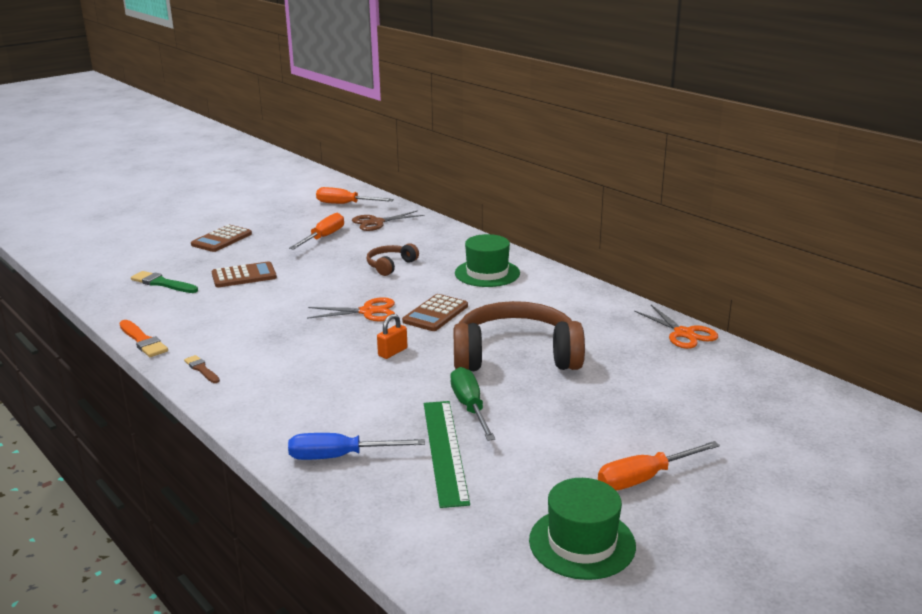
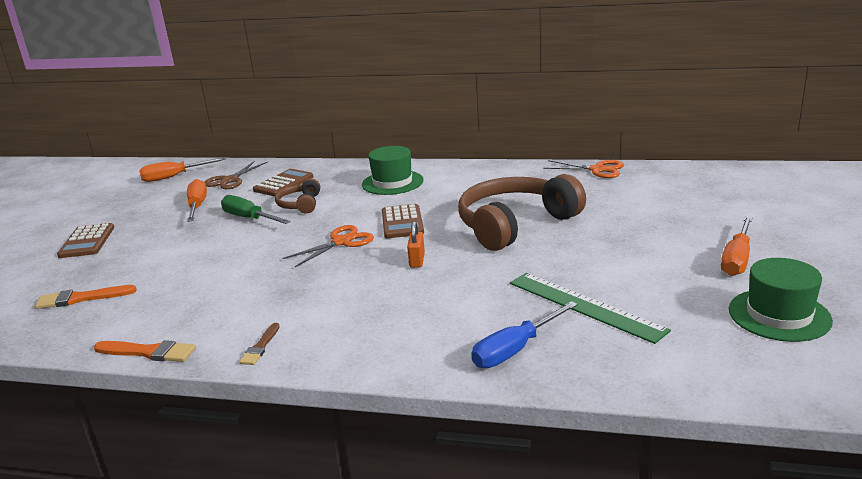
camera: 35 degrees left, 0 degrees up
(162, 283) = (81, 298): green brush -> orange brush
(201, 369) = (260, 347): brown brush -> brown brush turned 90 degrees counterclockwise
(244, 276) = (167, 260): brown calculator -> brown calculator (283, 183)
(470, 407) = (547, 270): green screwdriver -> green screwdriver (249, 218)

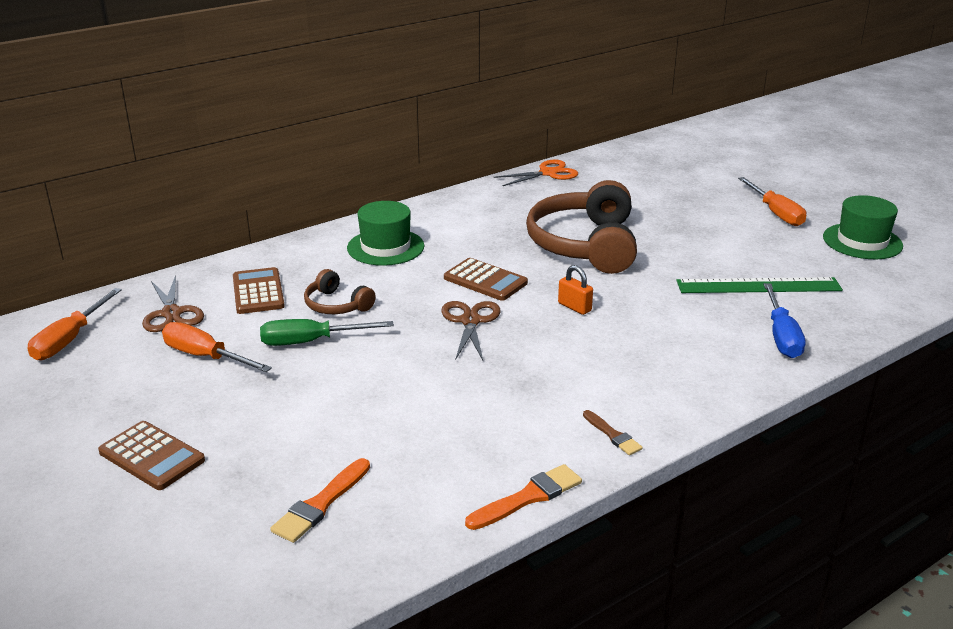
camera: 50 degrees left, 5 degrees up
(341, 242) = (470, 321): orange scissors -> brown scissors

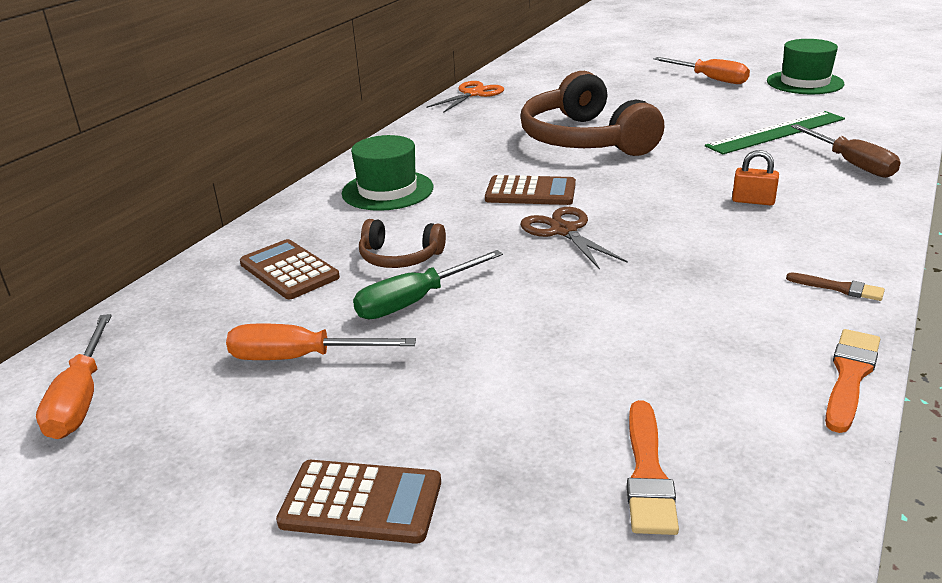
camera: 25 degrees left, 0 degrees up
(171, 313) = (200, 324): brown scissors -> none
(574, 307) = (646, 191): orange padlock -> orange padlock (753, 201)
(781, 336) = (851, 164): blue screwdriver -> brown screwdriver

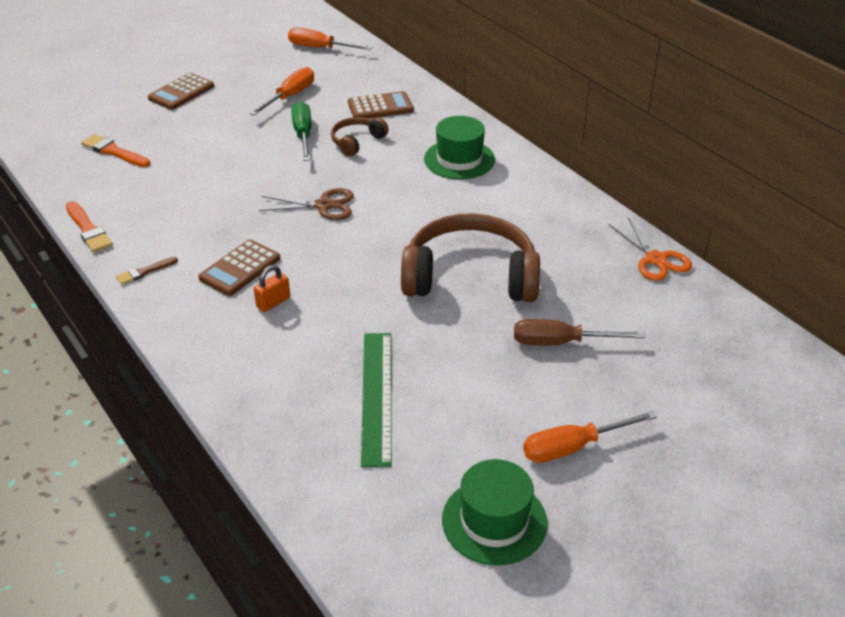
camera: 115 degrees right, 10 degrees up
(530, 192) = (395, 213): brown calculator -> brown calculator (240, 268)
(851, 164) = (271, 395): brown screwdriver -> brown screwdriver (561, 342)

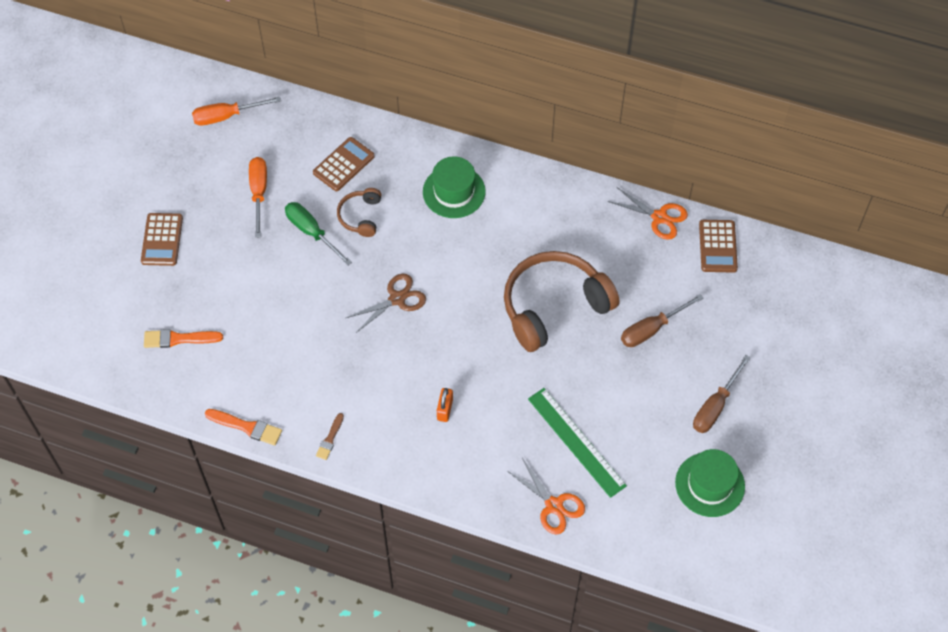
camera: 35 degrees left, 20 degrees up
(240, 268) = (394, 394): brown calculator -> brown calculator (718, 246)
(291, 439) = (554, 505): none -> orange scissors
(573, 447) = (715, 406): orange screwdriver -> brown screwdriver

